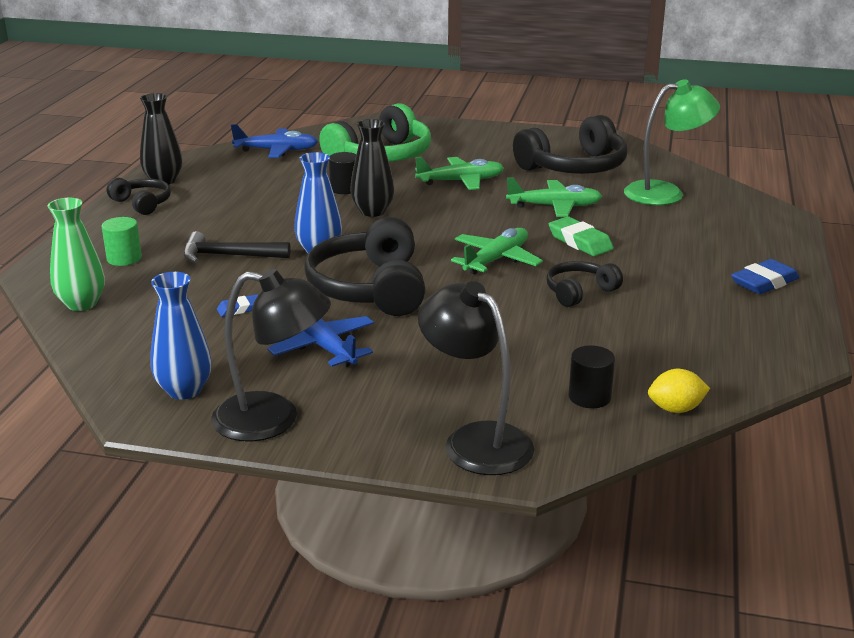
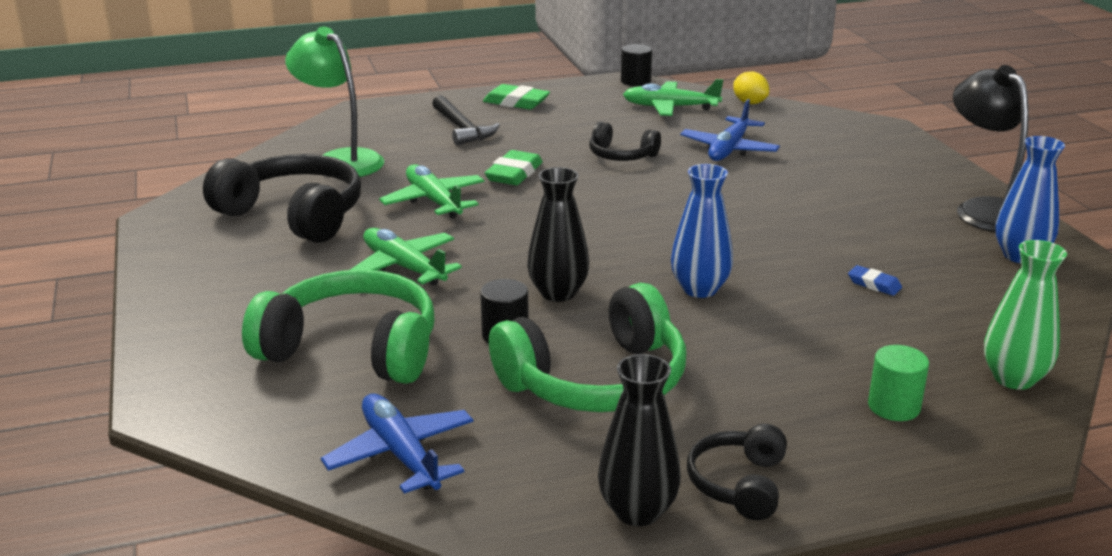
camera: 120 degrees left, 0 degrees up
(228, 256) = (786, 338): black hammer -> black hammer (462, 129)
(268, 198) = (597, 381): none -> green headphones
(323, 347) = (866, 225): blue plane -> blue plane (729, 149)
(369, 288) = (741, 237): black headphones -> none
(475, 440) = (882, 144): black lamp -> none
(496, 260) = (601, 199): green plane -> green plane (670, 107)
(589, 397) = (775, 125): black cylinder -> black cylinder (635, 81)
(764, 282) = (516, 102): blue eraser -> green eraser

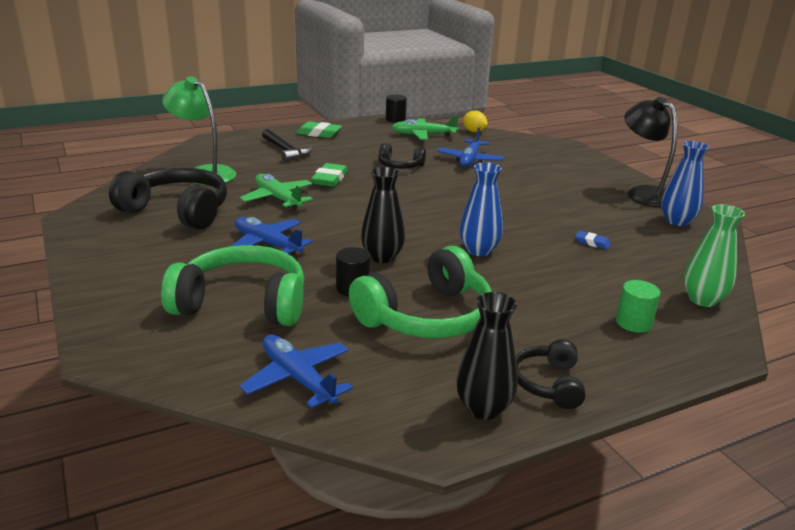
camera: 10 degrees left, 0 degrees up
(404, 267) = (267, 244): green plane -> blue plane

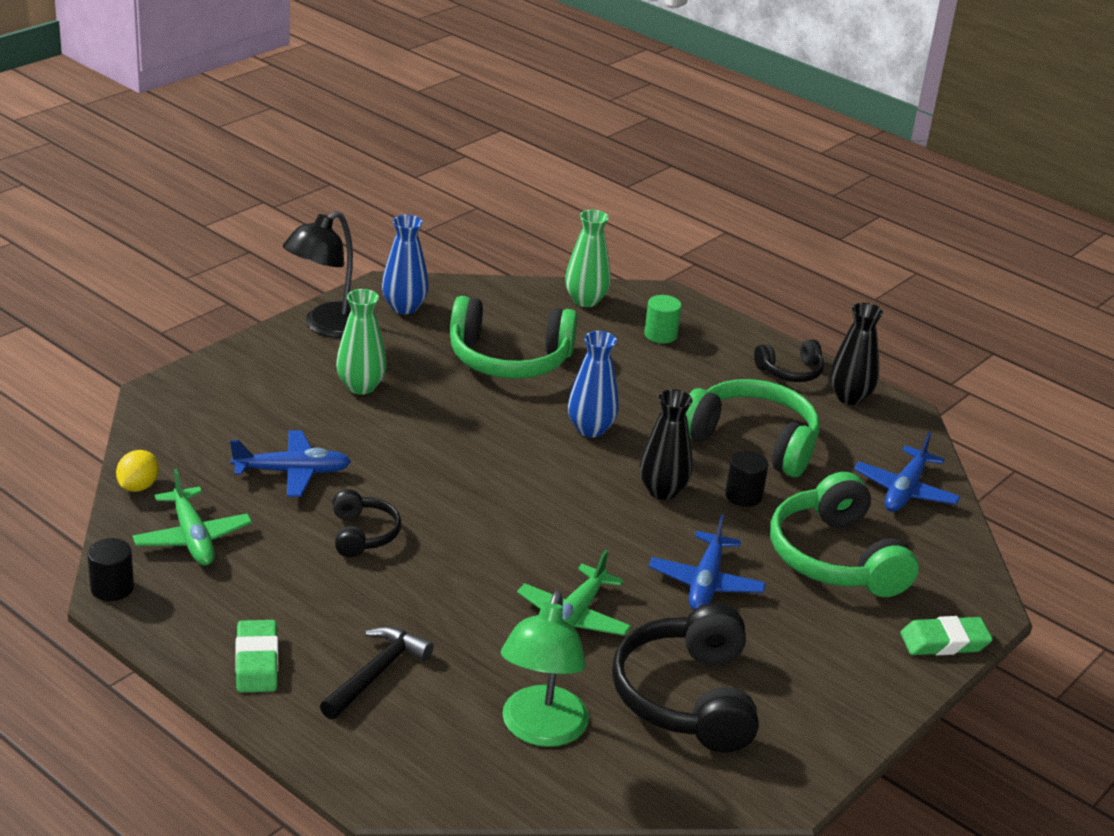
camera: 115 degrees left, 5 degrees up
(329, 179) = (467, 589): green eraser -> green eraser (944, 642)
(560, 190) = (361, 387): none -> green vase
(592, 243) = (509, 359): blue eraser -> green headphones

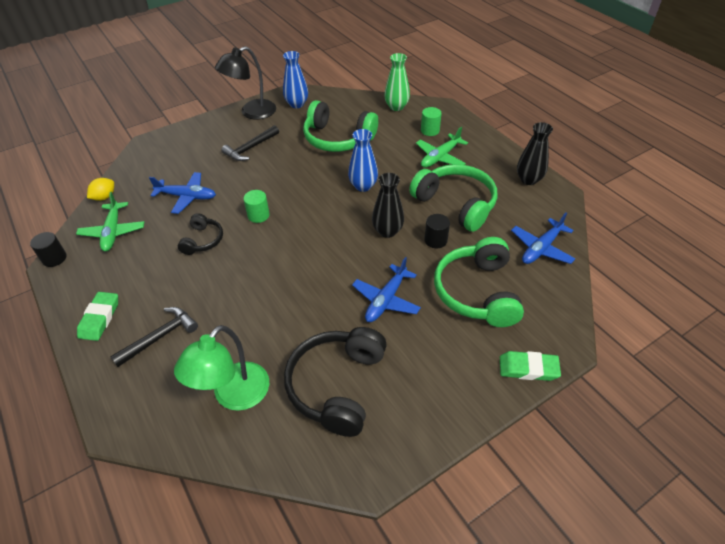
camera: 20 degrees right, 15 degrees up
(361, 387) = (250, 148): green vase -> black hammer
(437, 488) = (258, 215): none -> green cylinder
(573, 617) = (294, 314): green plane -> green plane (440, 157)
(790, 372) = (498, 160): black headphones -> none

